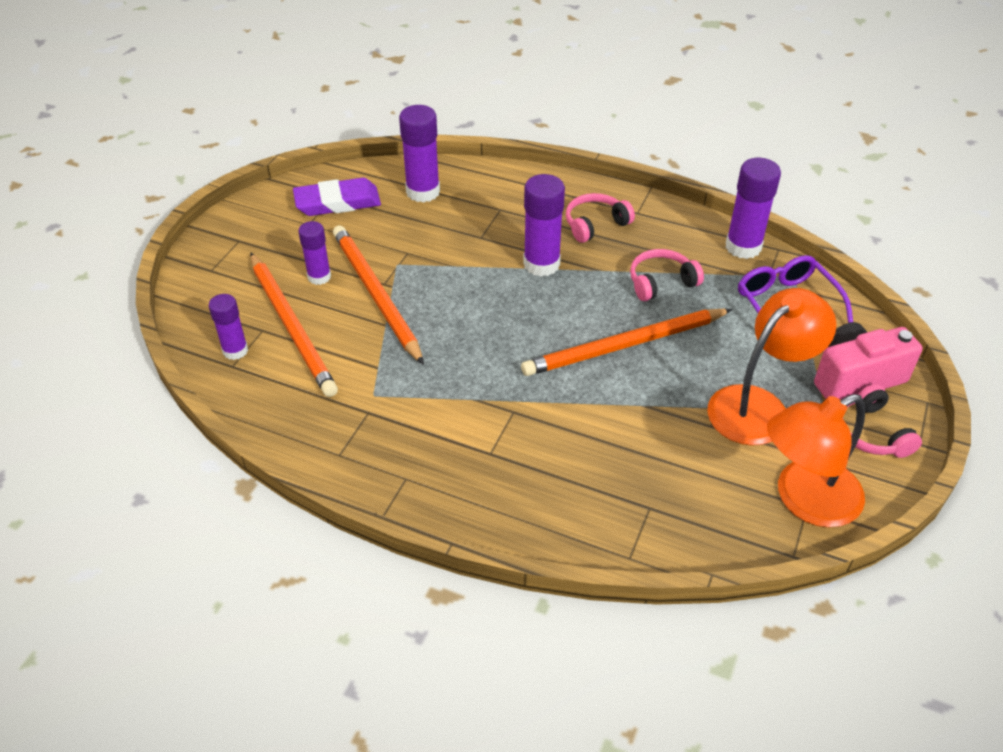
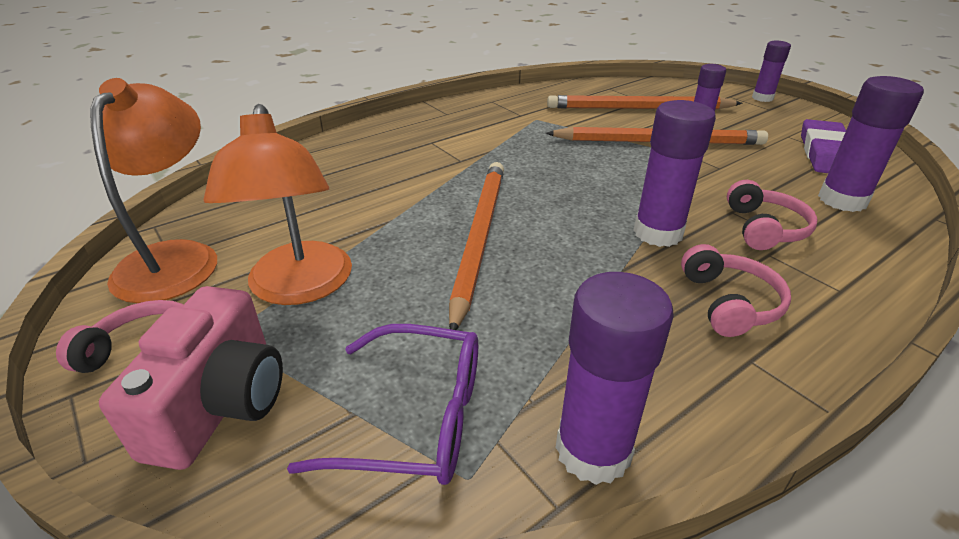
camera: 120 degrees right, 10 degrees down
(235, 351) = (624, 90): purple glue stick -> purple glue stick (762, 98)
(661, 282) = (564, 309): pink headphones -> pink headphones (764, 228)

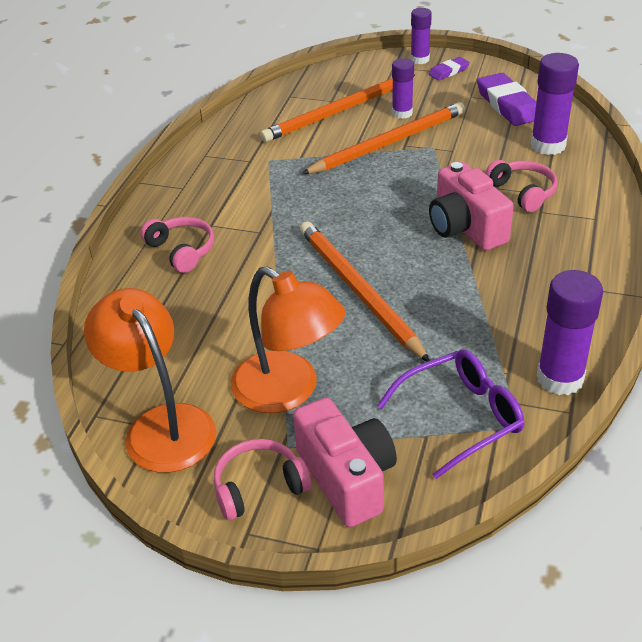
camera: 35 degrees left, 5 degrees up
(658, 233) = (465, 228): purple glue stick -> pink camera
(729, 303) = (548, 258): pink headphones -> pink headphones (182, 250)
(784, 113) = (449, 71): none -> purple eraser

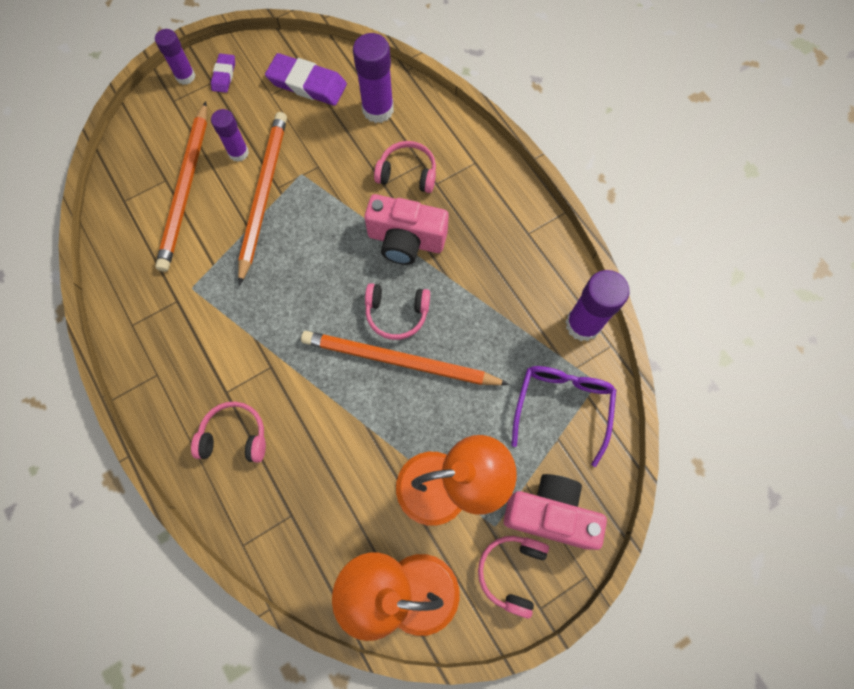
camera: 50 degrees left, 30 degrees up
(396, 264) = (396, 314): none -> pink headphones

